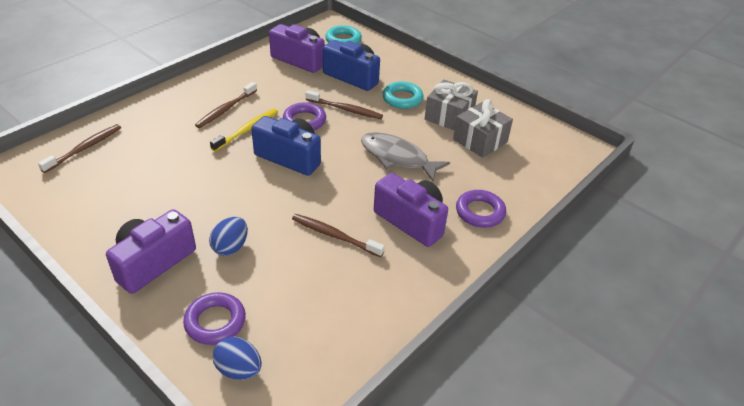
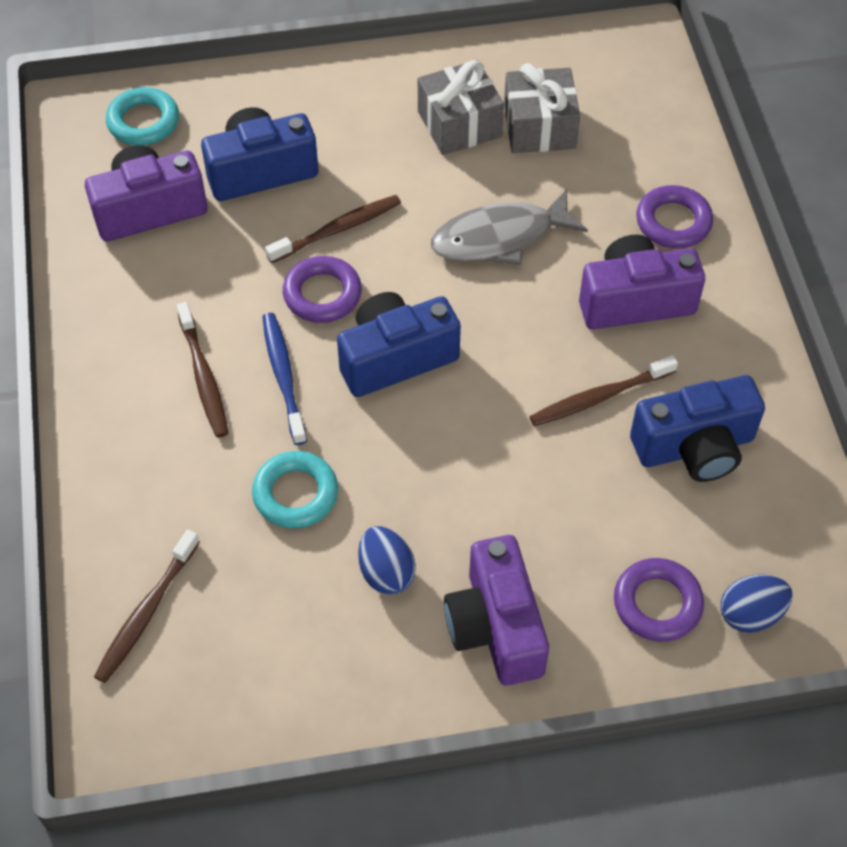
camera: 50 degrees left, 15 degrees up
(85, 148) = (146, 613): brown toothbrush -> brown toothbrush turned 135 degrees counterclockwise
(230, 247) = (533, 523): blue egg -> blue egg (386, 572)
(247, 130) = (283, 376): yellow toothbrush -> blue toothbrush
(337, 289) = (695, 447): none -> blue camera
(402, 98) = (371, 148): turquoise ring -> turquoise ring (295, 494)

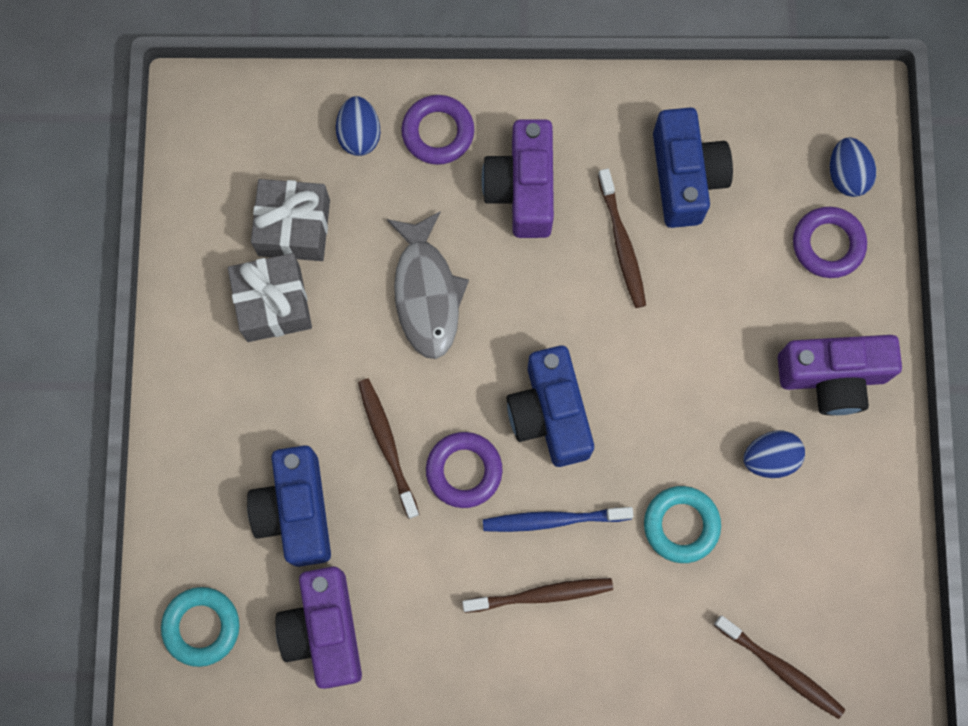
camera: 80 degrees left, 20 degrees up
(650, 161) = (359, 135): none -> blue egg

